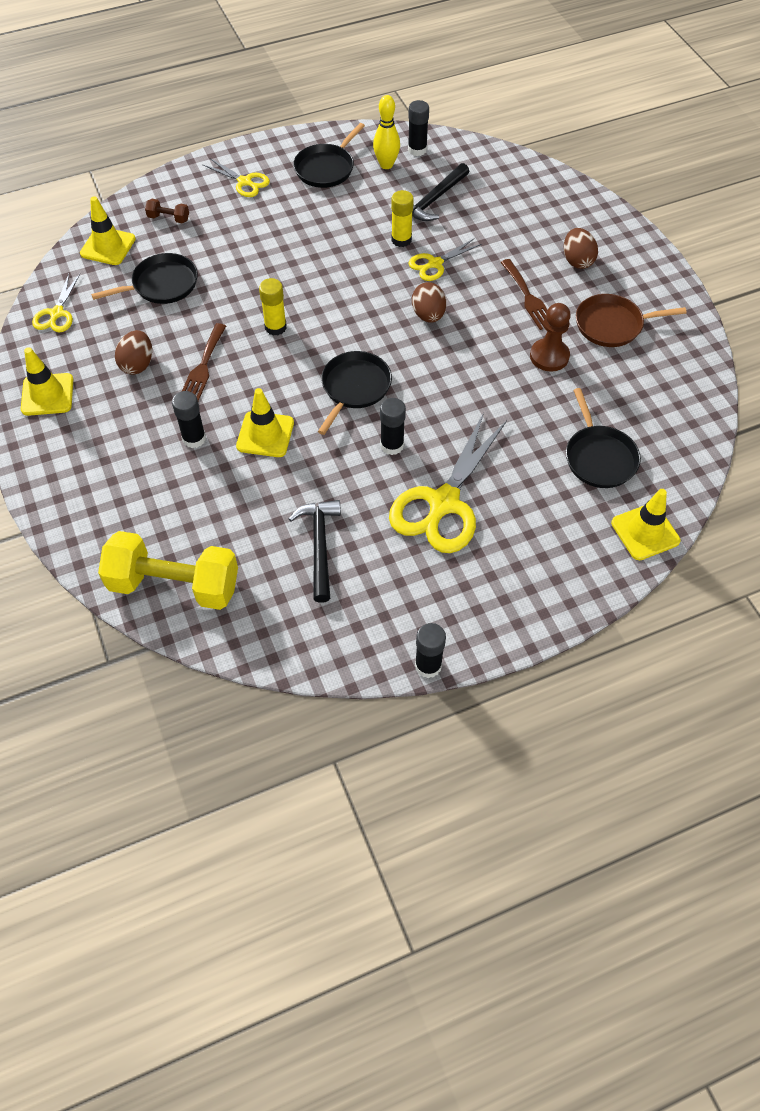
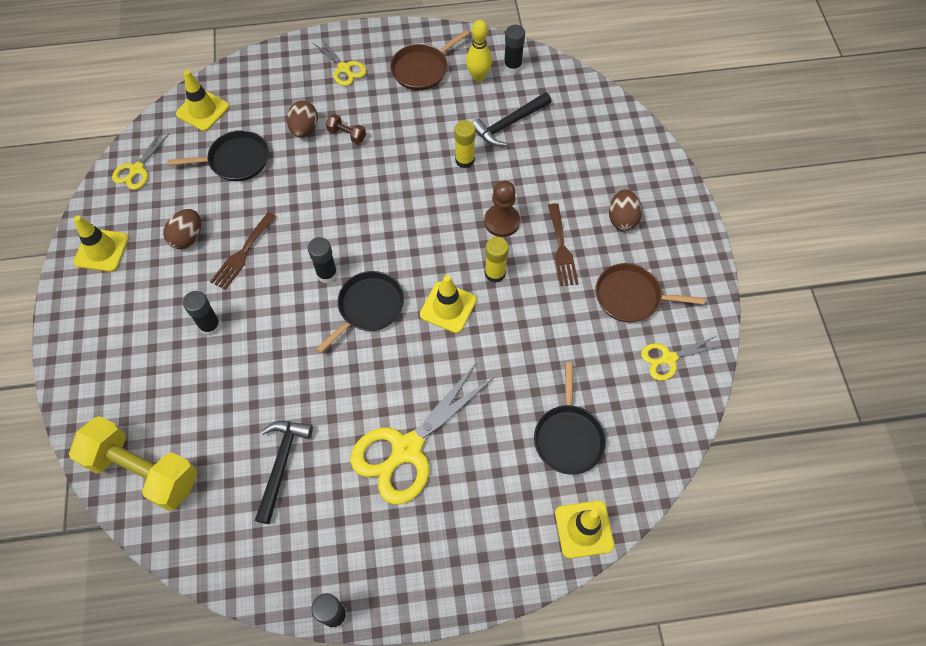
camera: 15 degrees right, 5 degrees up
(168, 218) = (264, 93): brown dumbbell -> brown dumbbell (347, 134)
(265, 434) = (273, 337): yellow traffic cone -> yellow traffic cone (448, 307)
(275, 327) = (320, 227): yellow glue stick -> yellow glue stick (495, 273)
(326, 168) = (422, 69): black pan -> brown pan
(392, 445) = (381, 376): black glue stick -> black glue stick (327, 274)
(428, 315) = (462, 246): brown egg -> brown egg (304, 129)
(435, 263) = (487, 192): yellow scissors -> yellow scissors (668, 358)
(549, 356) = (559, 317): brown pawn -> brown pawn (502, 222)

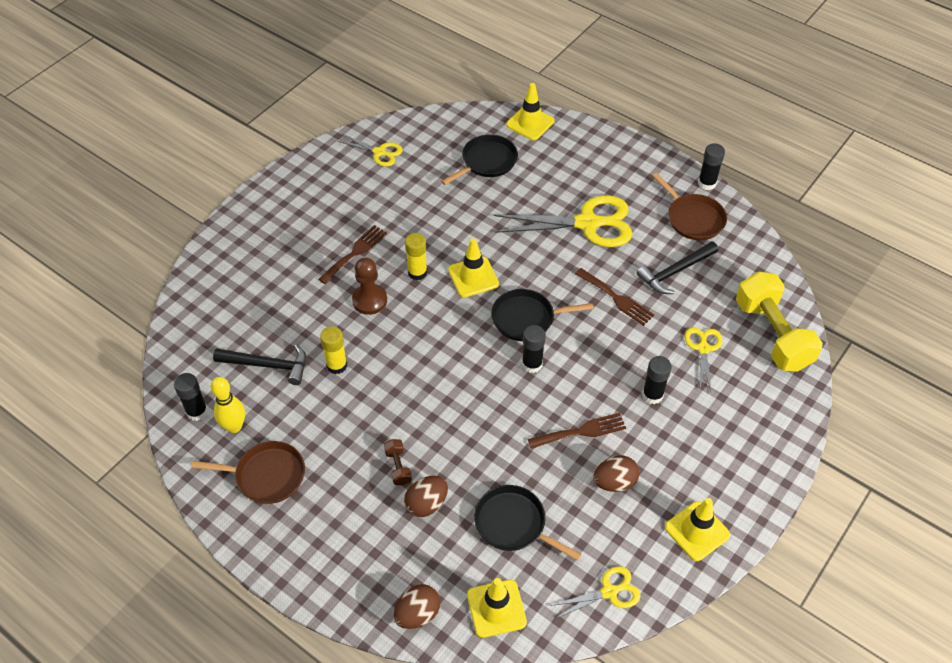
camera: 135 degrees left, 10 degrees down
(311, 389) = (616, 298): none -> brown fork
(344, 68) = (328, 539): yellow scissors -> yellow scissors (703, 349)
(622, 219) = (292, 238): brown egg -> brown egg (417, 614)
(631, 297) = (353, 195): brown pan -> brown pan (693, 218)

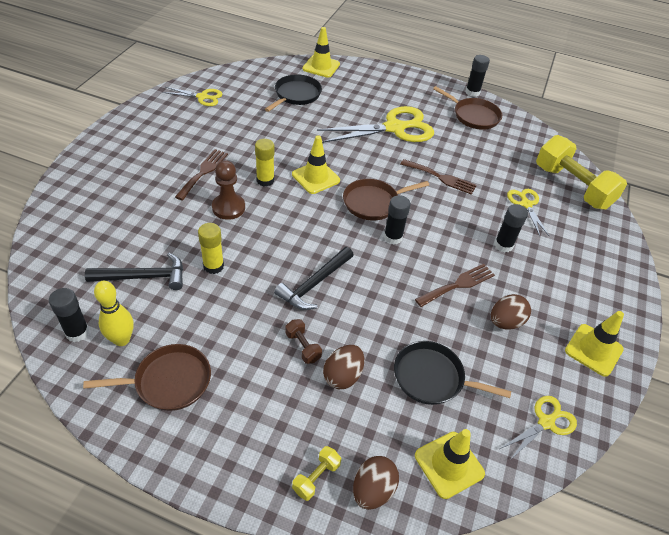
camera: 20 degrees left, 5 degrees down
(371, 591) = (316, 477): none -> yellow dumbbell
(526, 318) = (373, 202): black pan -> brown pan
(675, 272) = (477, 153): black hammer -> black hammer (314, 284)

